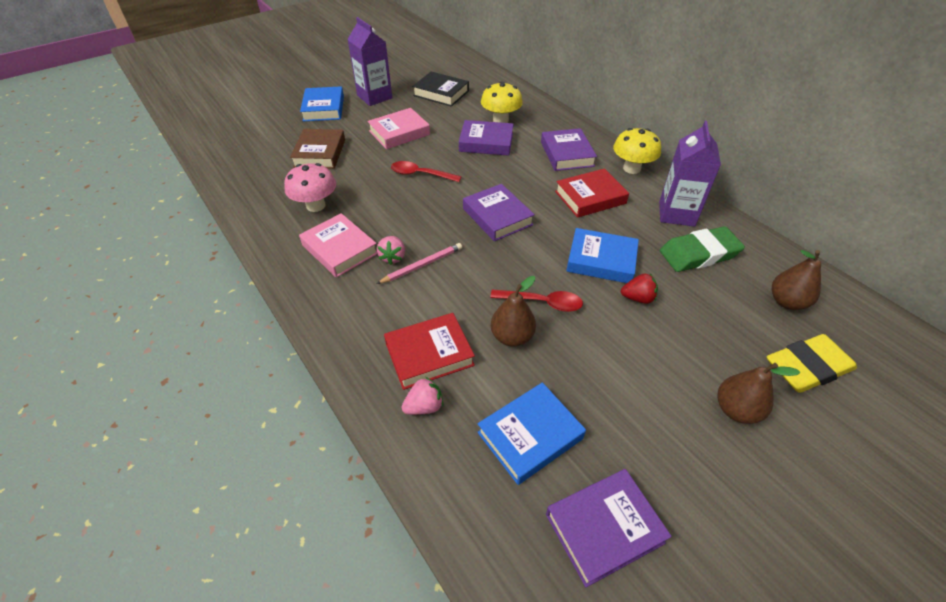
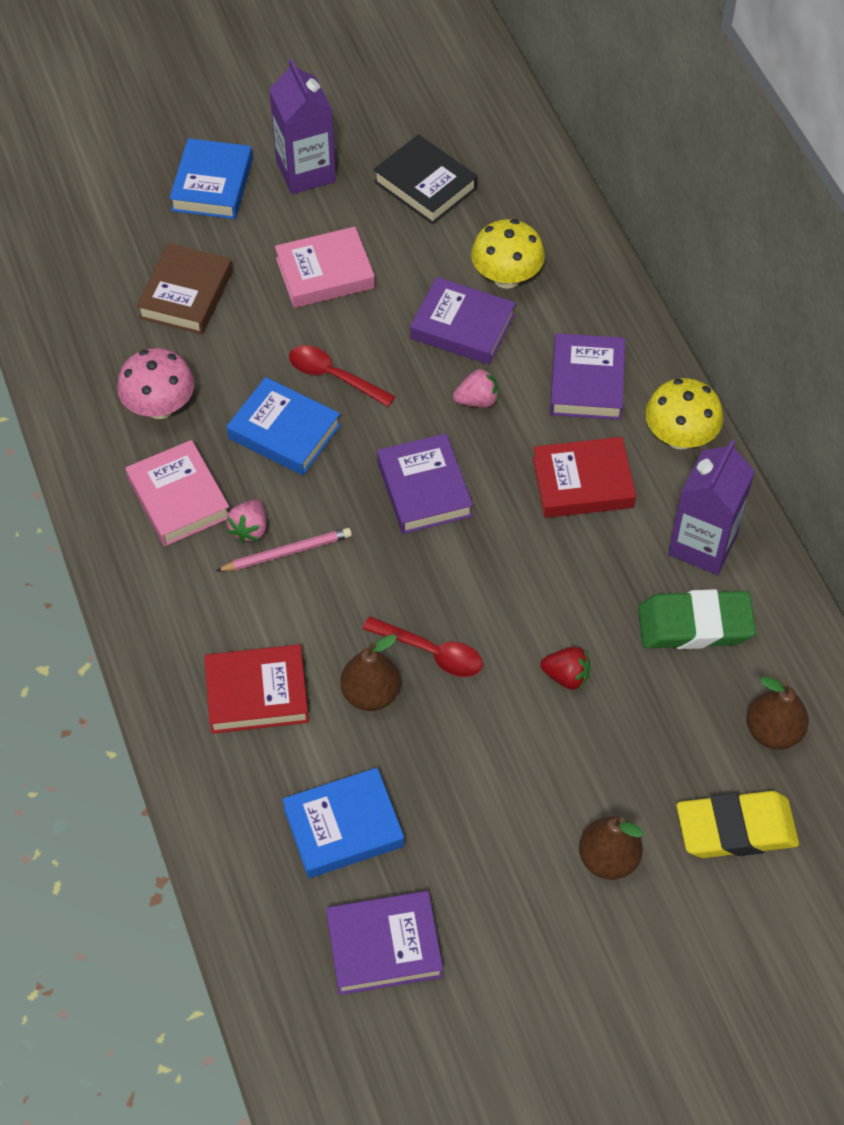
camera: 15 degrees right, 10 degrees up
(424, 406) = (231, 761): pink strawberry -> pink strawberry (477, 400)
(601, 260) = (545, 603): blue book -> blue book (284, 431)

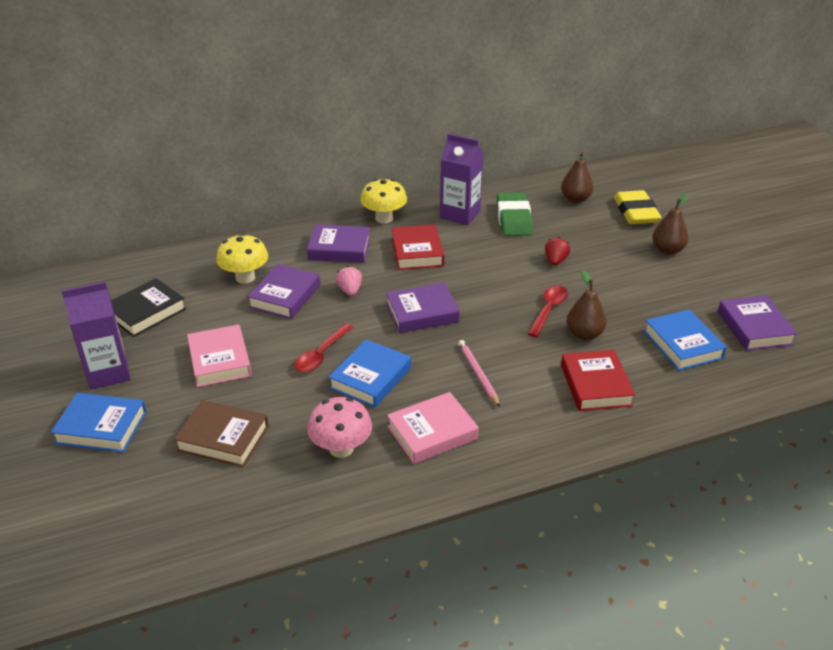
camera: 90 degrees left, 20 degrees down
(249, 529) = (459, 393): pink strawberry -> none

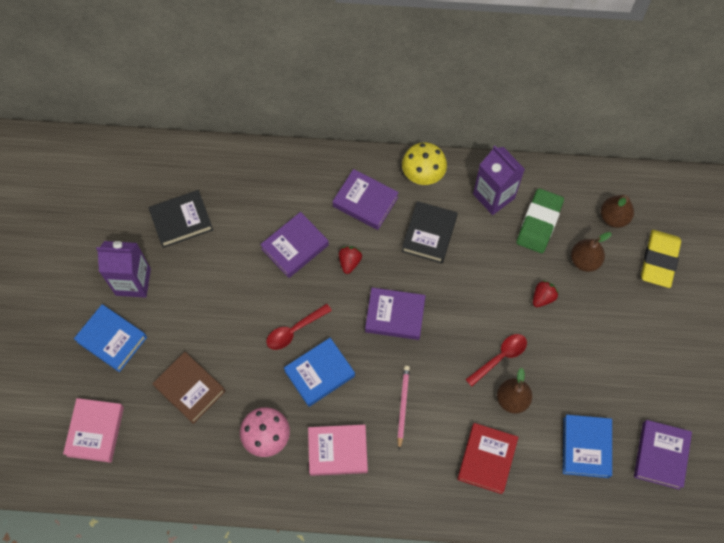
camera: 25 degrees right, 30 degrees up
(219, 360) = (217, 303): pink book -> pink book (95, 431)
(245, 277) = (273, 209): yellow mushroom -> none
(350, 290) = (349, 262): pink strawberry -> red strawberry
(417, 252) = (429, 234): red book -> black book
(667, 250) = (653, 326): brown pear -> brown pear (584, 261)

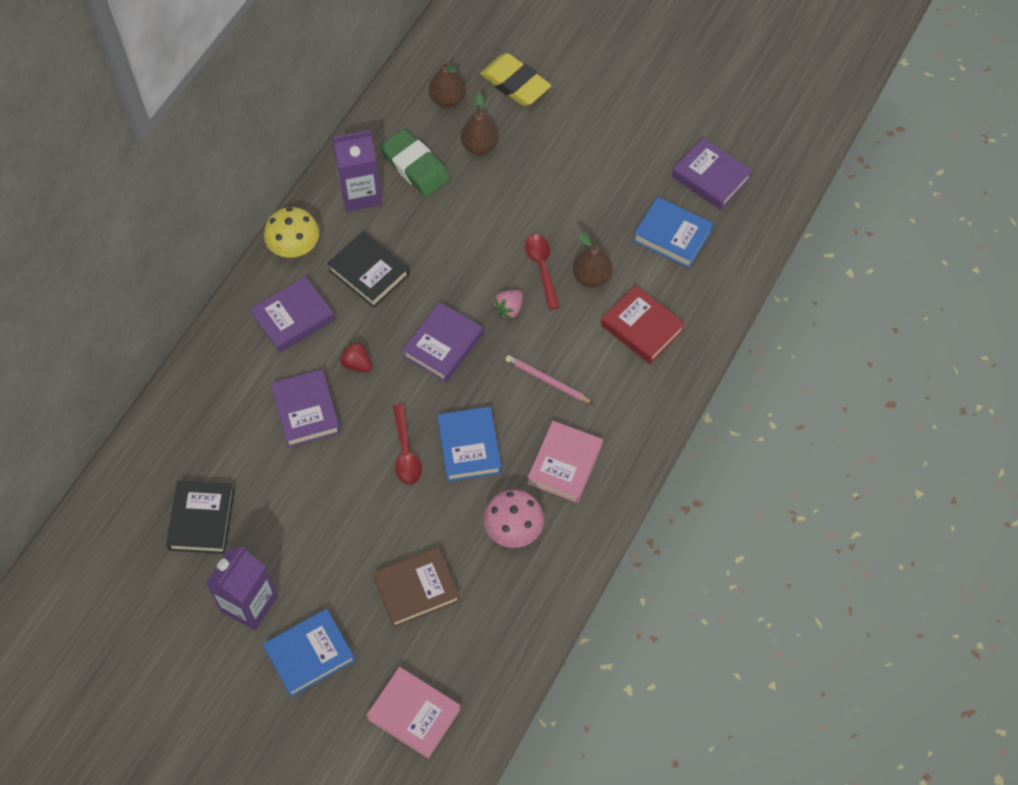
camera: 65 degrees left, 5 degrees down
(451, 349) = (509, 309): none -> pink strawberry
(543, 297) = (498, 201): red strawberry -> none

